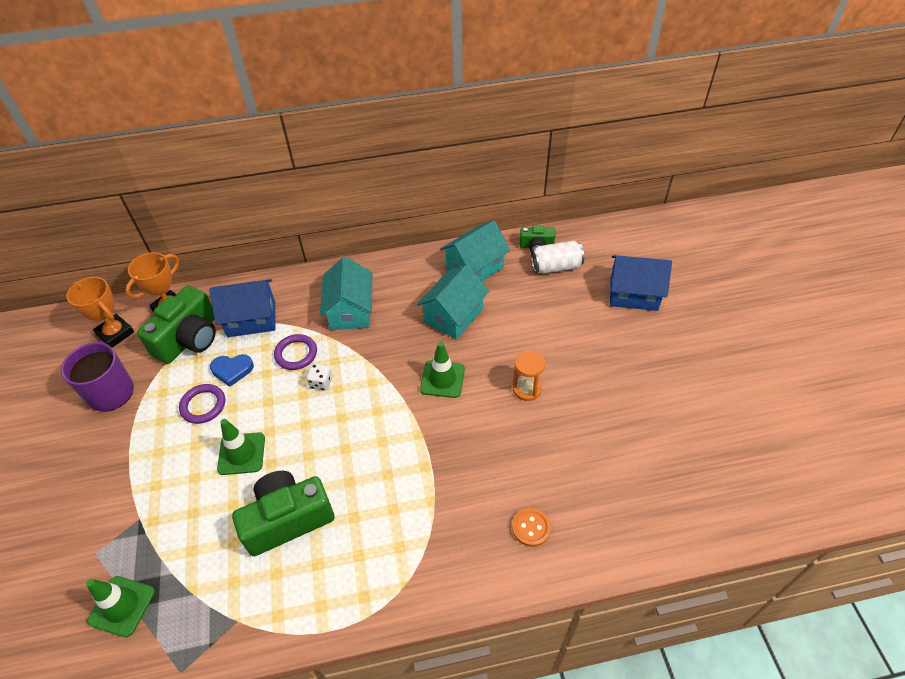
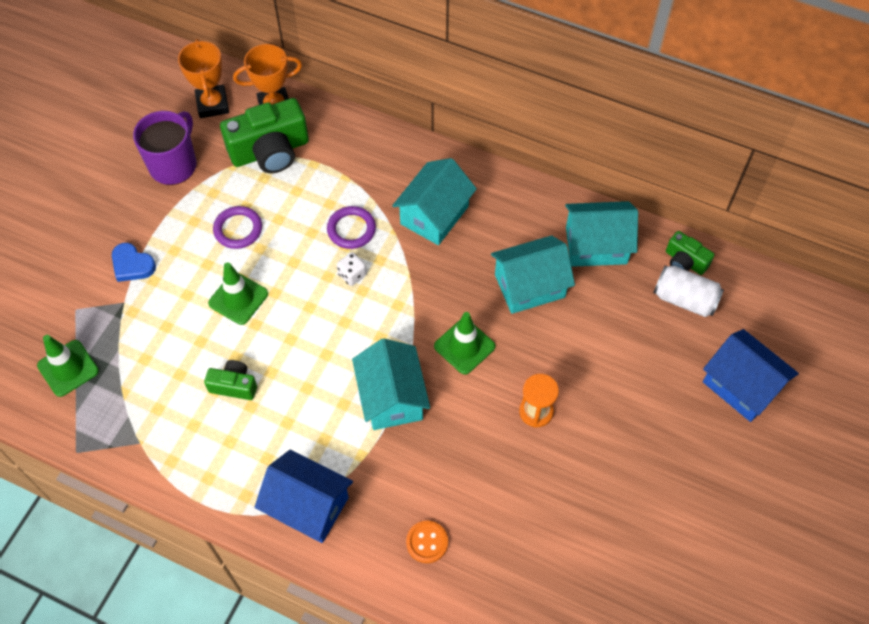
camera: 35 degrees right, 10 degrees up
(232, 370) = (285, 209): blue heart -> blue heart (132, 265)
(251, 319) = (337, 165): blue house -> blue house (308, 506)
(287, 519) = (234, 385): green camera -> green camera, size x0.52
(419, 446) = (391, 397): none -> turquoise house

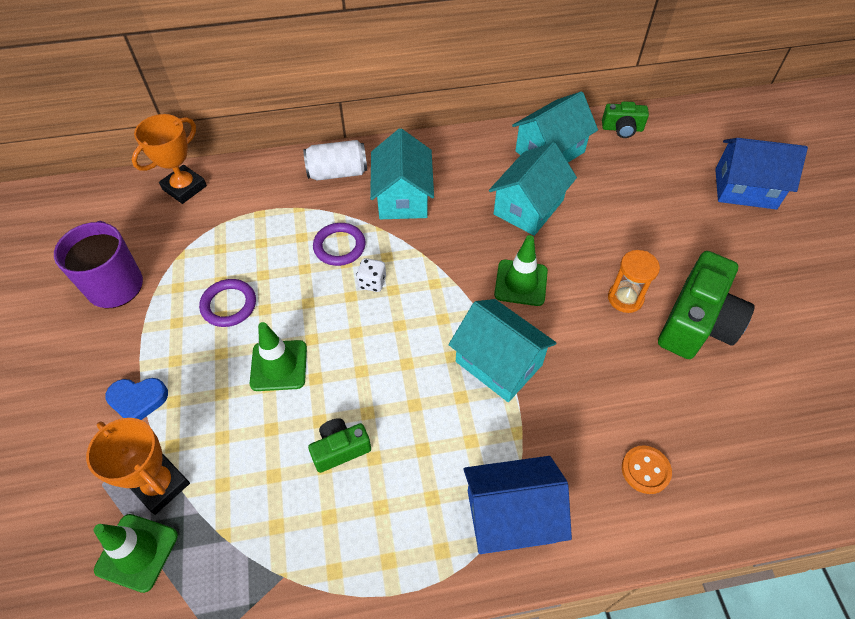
camera: 35 degrees left, 5 degrees down
(212, 104) = (118, 215): orange trophy -> orange trophy (160, 485)
(270, 151) = (208, 224): green camera -> green camera (696, 322)
(684, 299) = (648, 153): white can -> white can (337, 172)

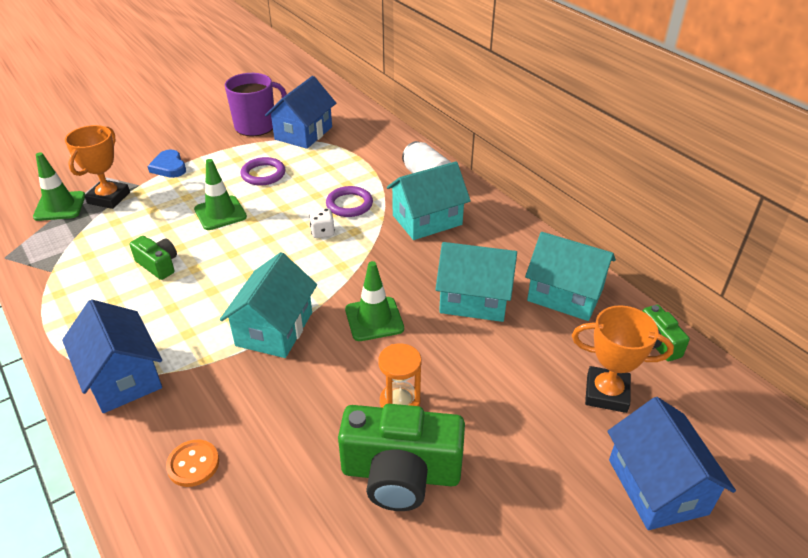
camera: 65 degrees right, 15 degrees down
(171, 244) = (303, 133): none -> blue house
(184, 188) = (359, 120): orange trophy -> orange trophy (606, 393)

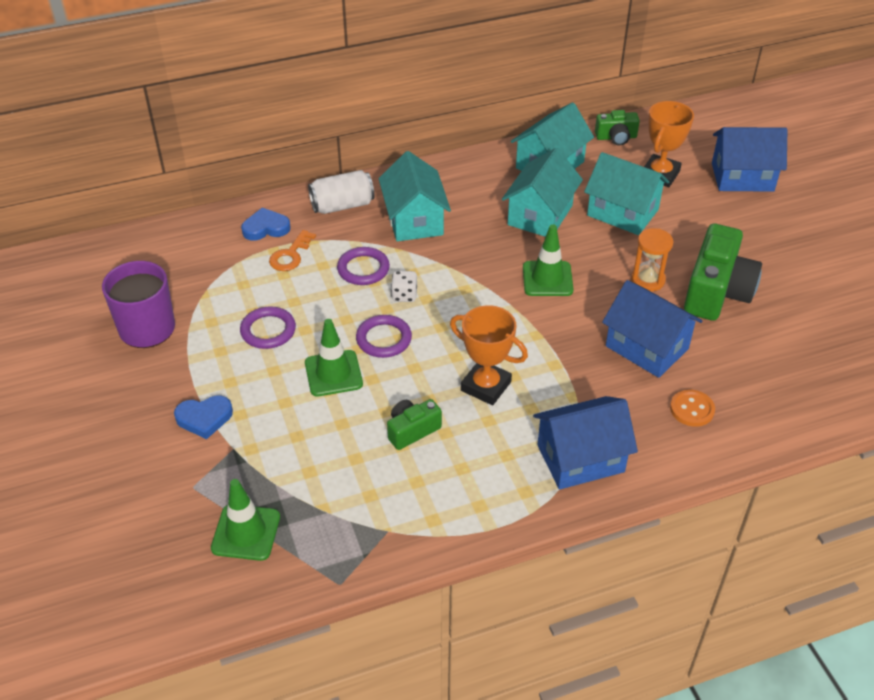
camera: 75 degrees left, 5 degrees up
(109, 198) = (250, 480): orange trophy -> orange trophy (486, 386)
(264, 231) = (384, 339): none -> purple ring
(274, 329) = (542, 345): turquoise house -> turquoise house (622, 212)
(303, 133) = (191, 286): blue house -> blue house (646, 347)
(353, 166) = (290, 255): none -> orange key
(382, 149) = (266, 228): none -> blue heart

